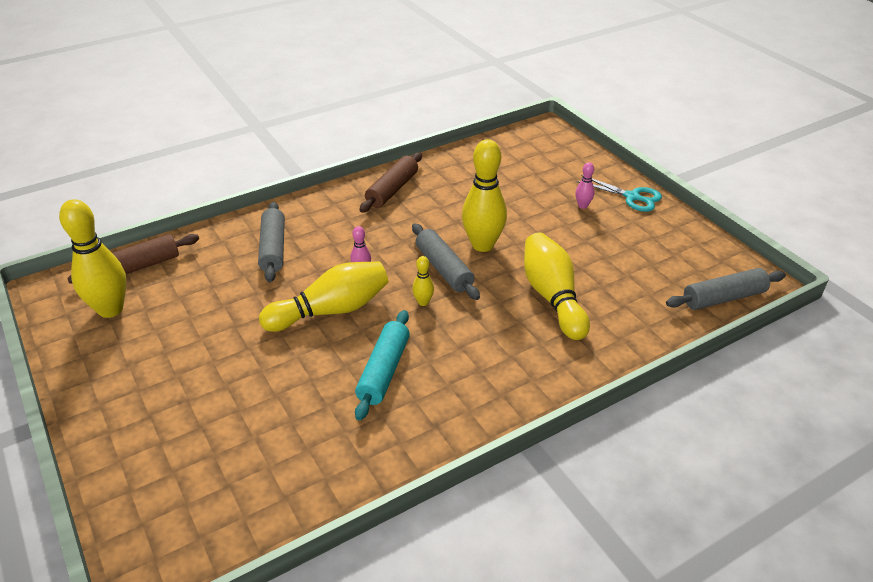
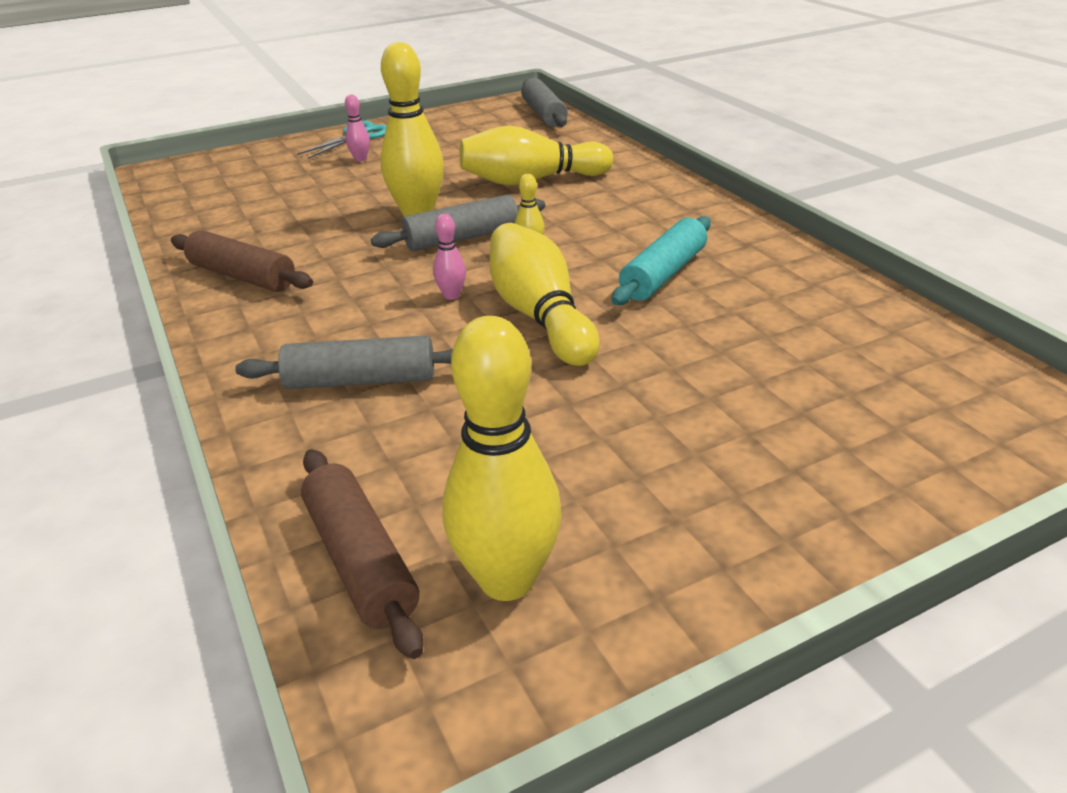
camera: 85 degrees left, 5 degrees down
(384, 371) = (663, 274): turquoise rolling pin -> turquoise rolling pin turned 75 degrees counterclockwise

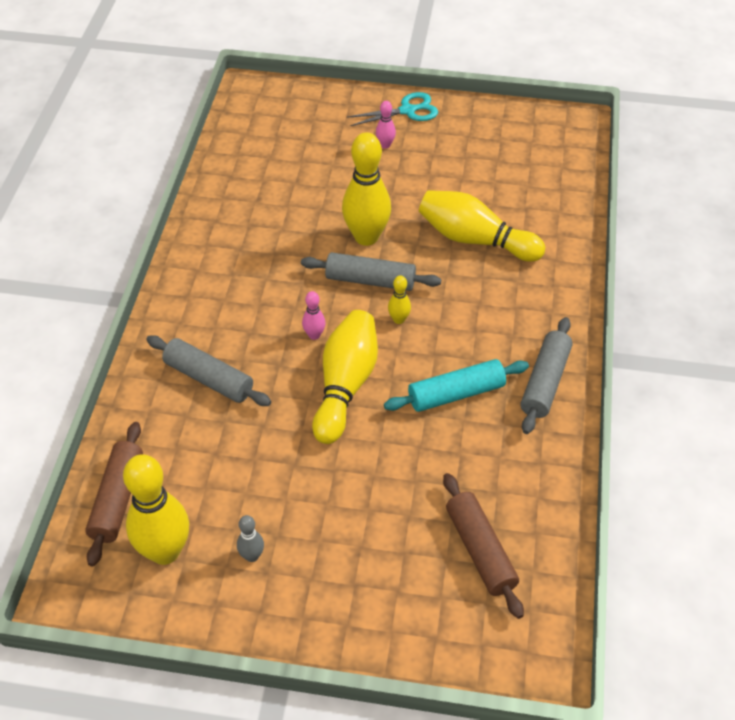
camera: 35 degrees right, 15 degrees up
(242, 276) = (217, 244): brown rolling pin -> brown rolling pin (480, 550)
(544, 114) = (572, 152): grey rolling pin -> grey rolling pin (545, 382)
(634, 514) = (252, 556): none -> grey bowling pin

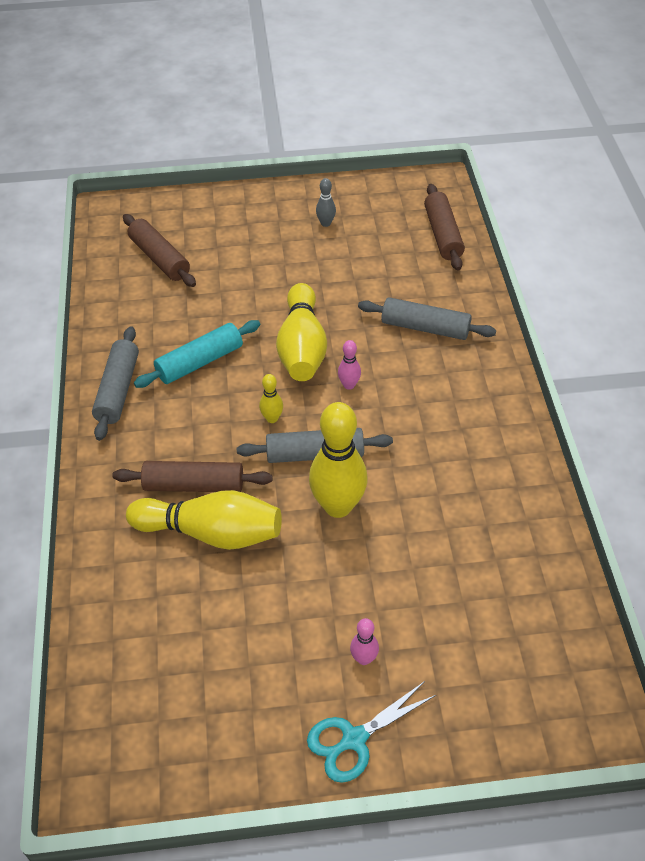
camera: 165 degrees right, 0 degrees up
(165, 551) = (388, 214): yellow bowling pin -> none
(483, 278) = (194, 485): none -> brown rolling pin

